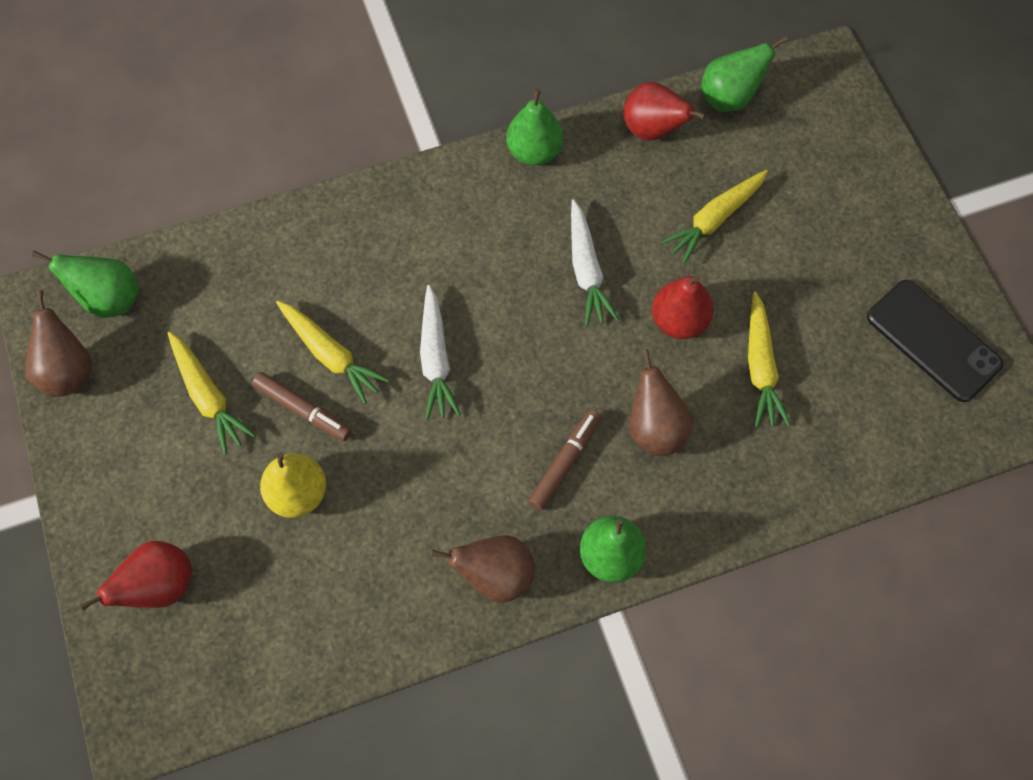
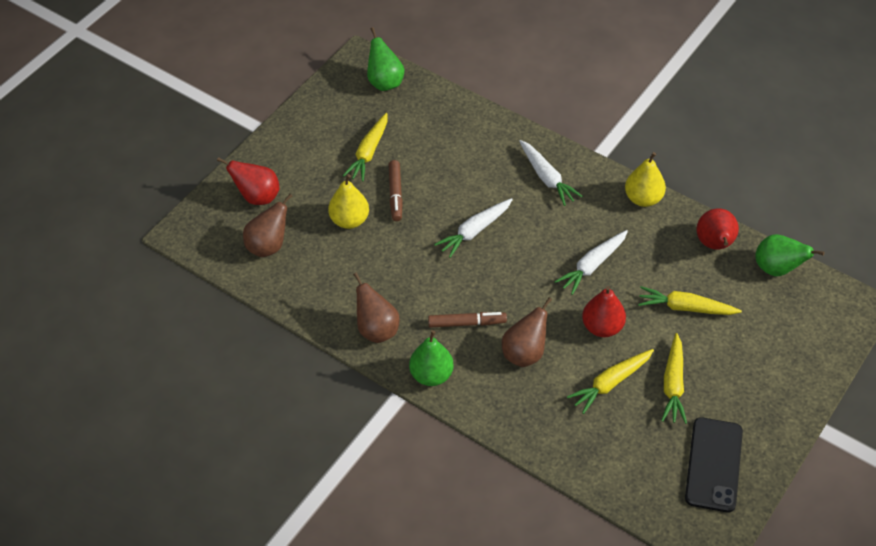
camera: 55 degrees right, 15 degrees down
(69, 371) = (333, 92): brown pear -> brown pear (268, 246)
(330, 354) = (436, 186): yellow carrot -> yellow carrot (673, 384)
(421, 226) = (546, 177): none -> white carrot
(534, 152) = (643, 198): green pear -> yellow pear

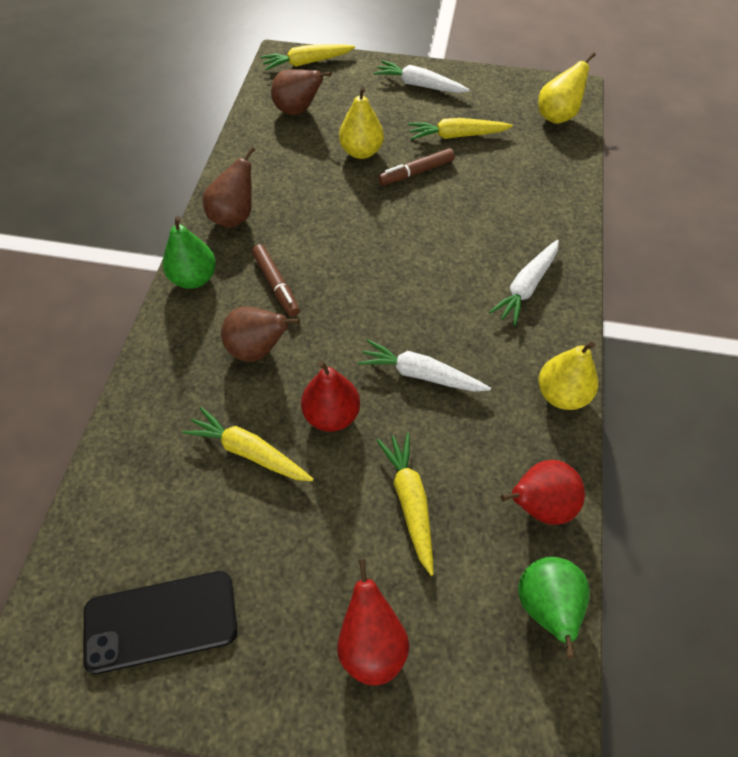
camera: 65 degrees right, 5 degrees up
(257, 197) = (351, 85): red pear -> red pear (371, 644)
(385, 82) = (557, 116): green pear -> yellow pear
(474, 231) = (406, 249): white carrot -> white carrot (419, 85)
(673, 384) = (276, 526): yellow carrot -> yellow carrot (307, 63)

